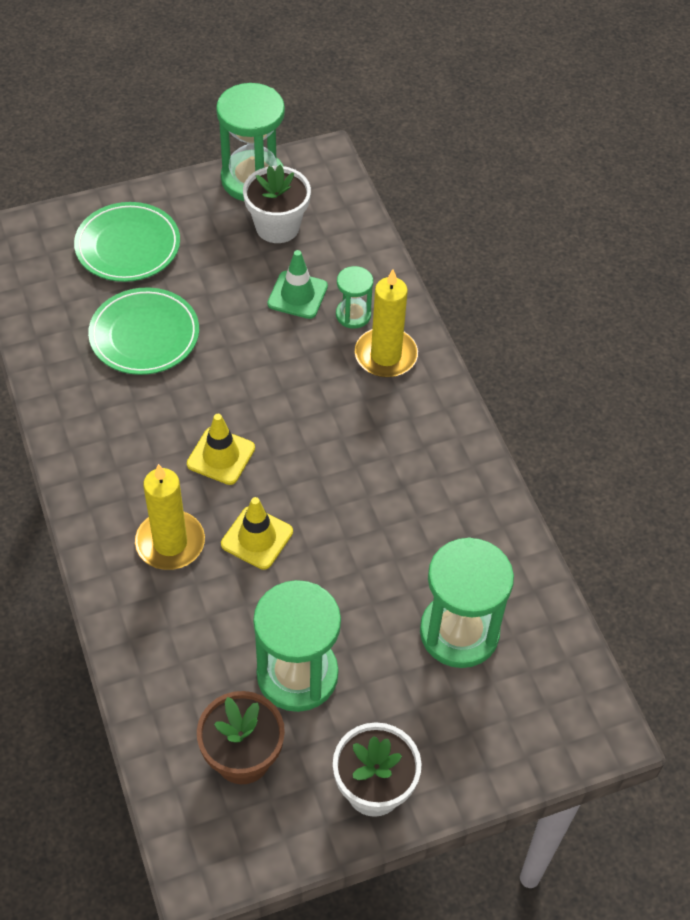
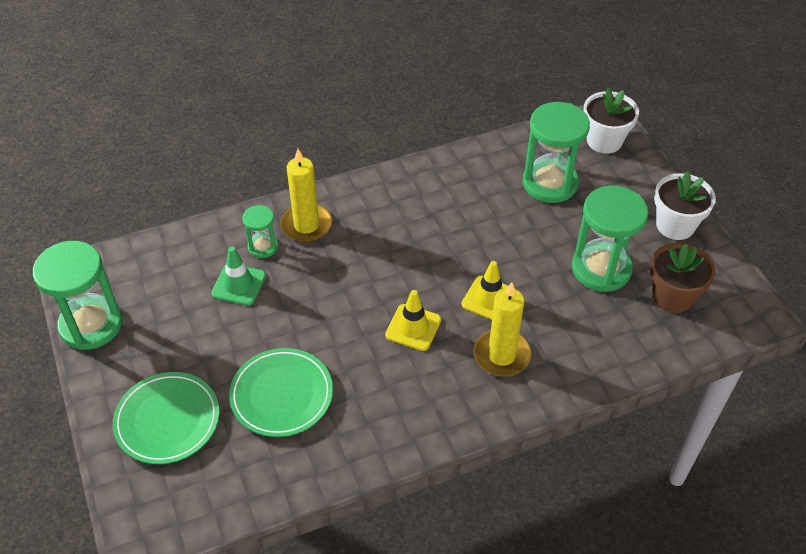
camera: 90 degrees left, 5 degrees down
(277, 227) = (155, 303): white flower pot -> white flower pot (604, 141)

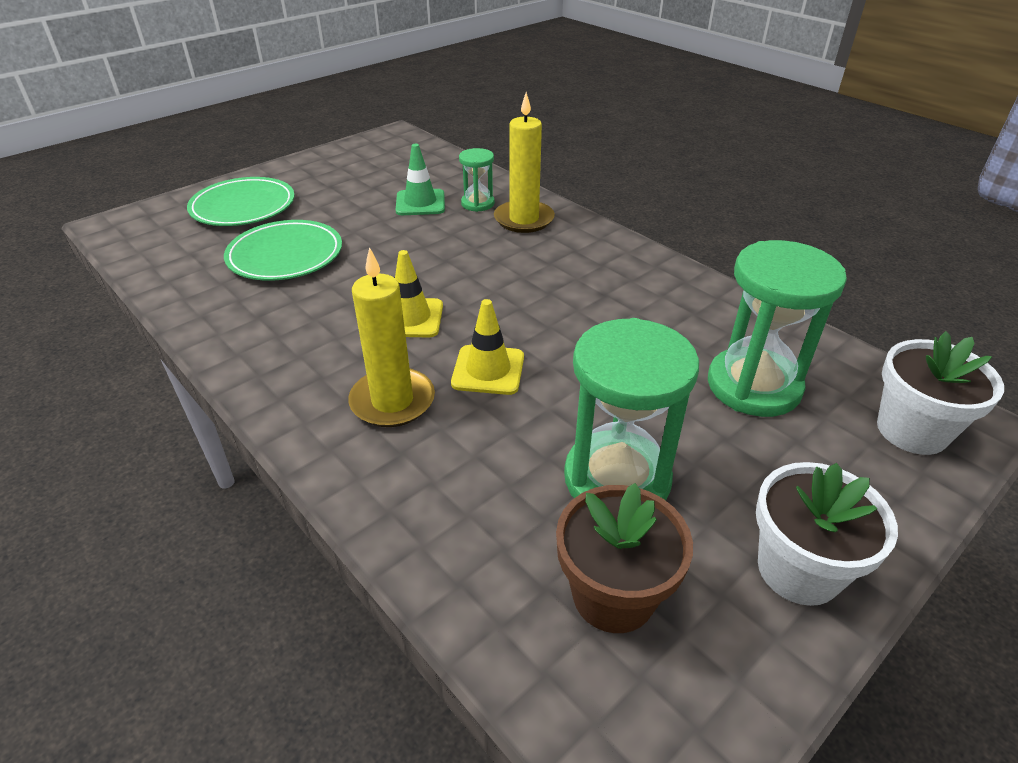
camera: 70 degrees right, 10 degrees down
(91, 325) = (342, 153): green hourglass -> none

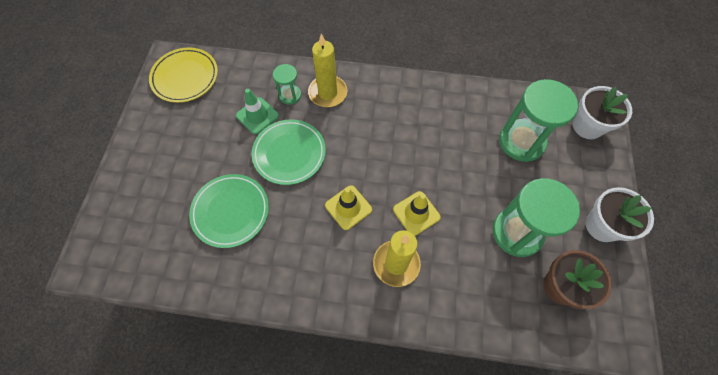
camera: 40 degrees left, 25 degrees up
(243, 207) = (152, 191): green plate -> green plate (289, 153)
(392, 150) = (185, 77): none -> yellow plate

